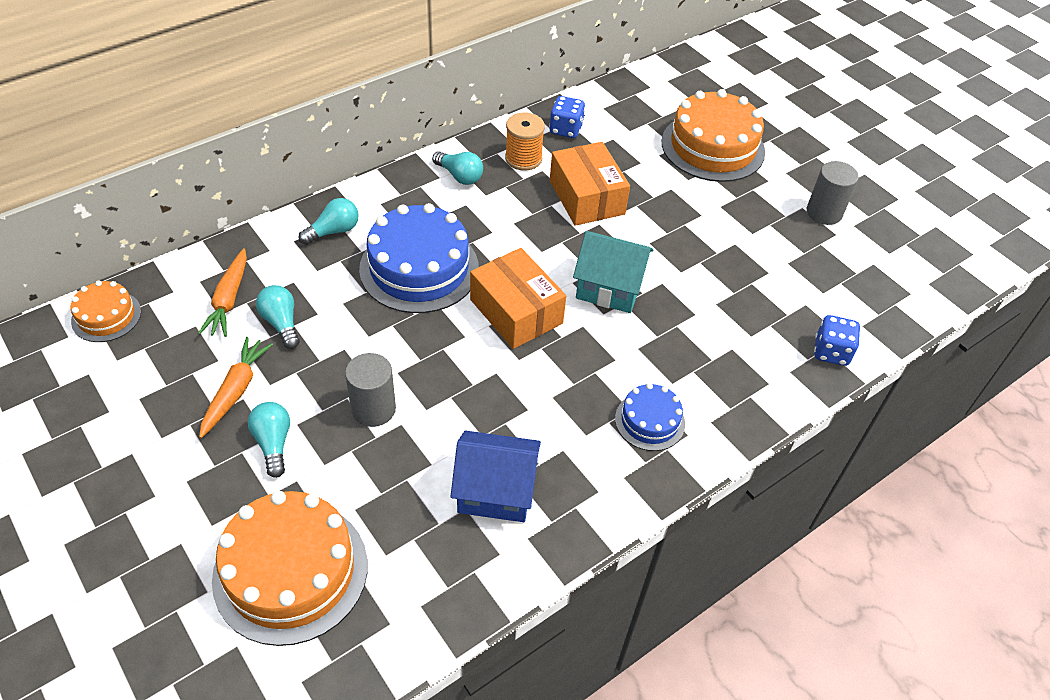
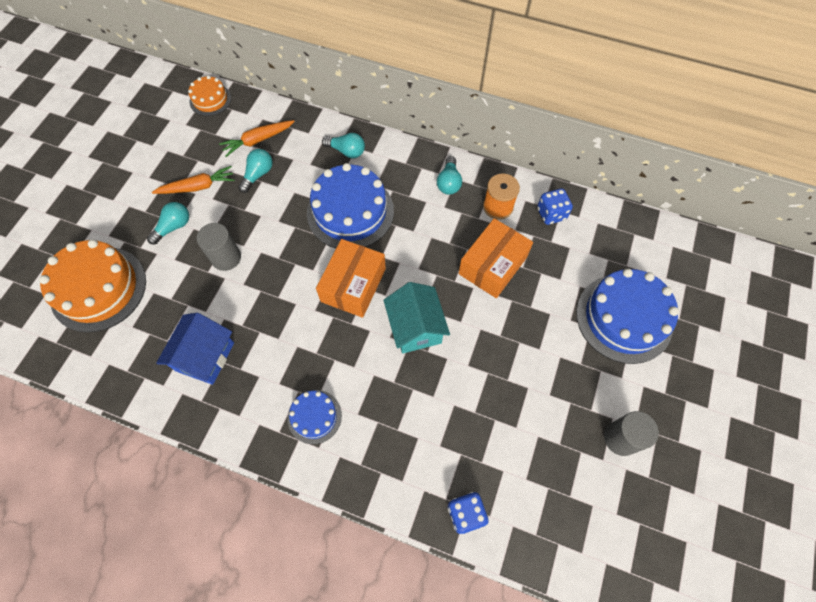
camera: 60 degrees right, 15 degrees up
(495, 491) = (205, 356): blue house -> blue house turned 45 degrees clockwise
(713, 147) = (624, 318): orange cake -> blue cake

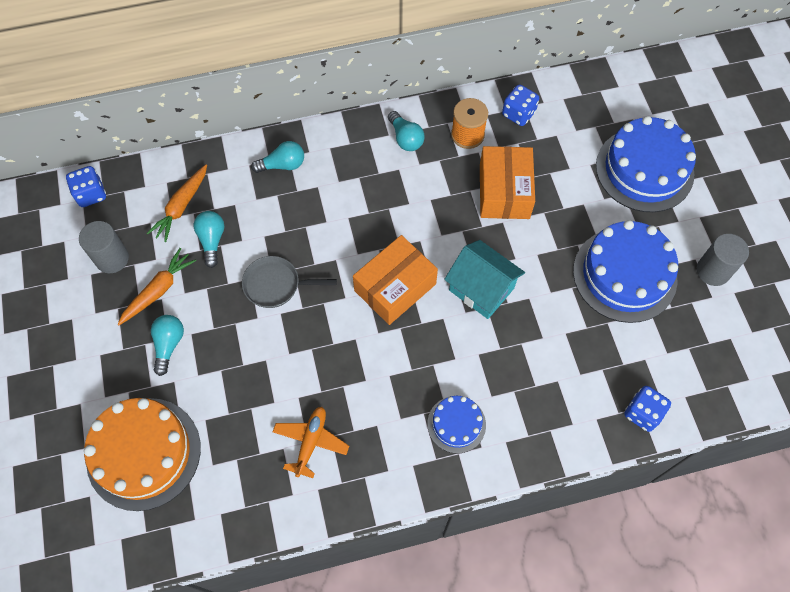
camera: 35 degrees left, 0 degrees up
(205, 356) = (311, 442): blue house -> orange plane
(210, 100) = (91, 194): orange cake -> blue dice
(226, 258) = (250, 340): grey cylinder -> grey cylinder (112, 258)
(274, 231) = (276, 285): none -> grey pan
(350, 212) = (335, 221): blue cake -> blue cake (624, 274)
(353, 285) = (395, 287): orange box -> orange box turned 60 degrees clockwise

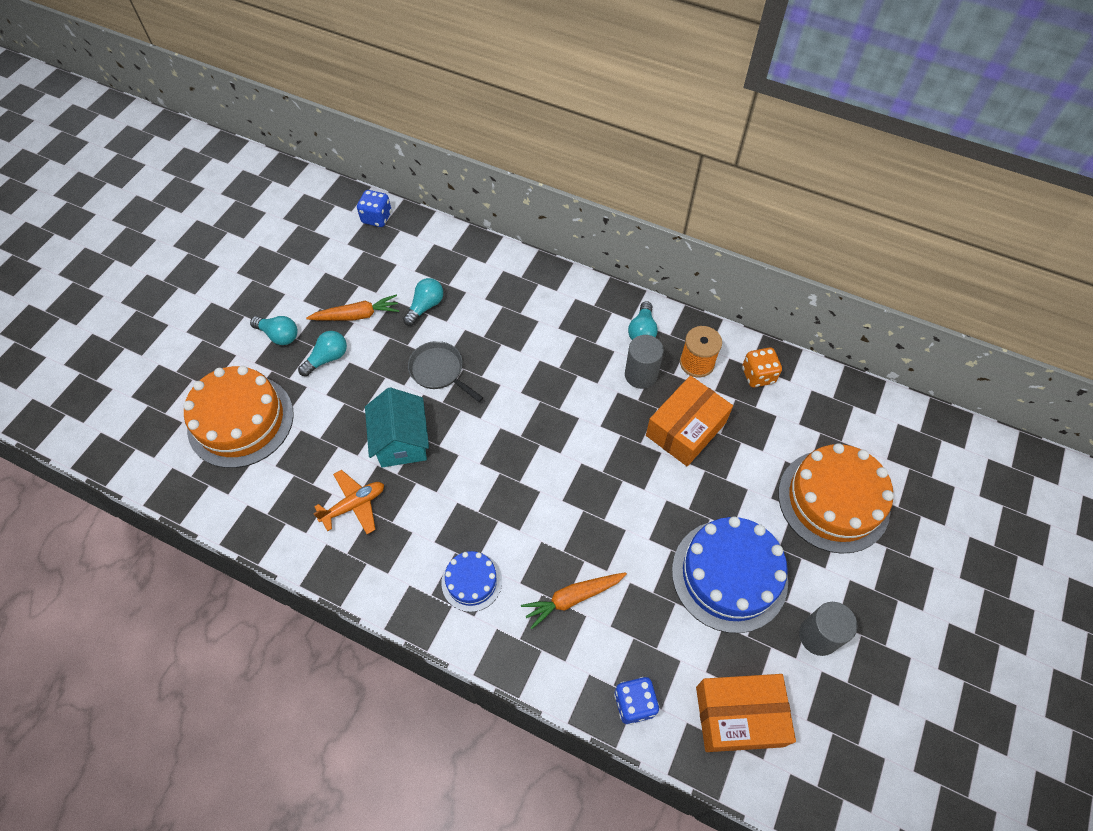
camera: 40 degrees right, 5 degrees down
(112, 258) = (348, 271): grey cylinder -> grey cylinder (641, 375)
(181, 206) = (427, 268): orange carrot -> orange carrot (573, 598)
(282, 165) = (527, 287): turquoise light bulb -> turquoise light bulb (279, 335)
(395, 287) = (525, 439): orange box -> orange box (739, 716)
(481, 289) = (592, 492): turquoise house -> turquoise house (401, 442)
(518, 114) = (758, 375): blue dice -> orange dice
(644, 169) = (833, 500): blue cake -> orange cake

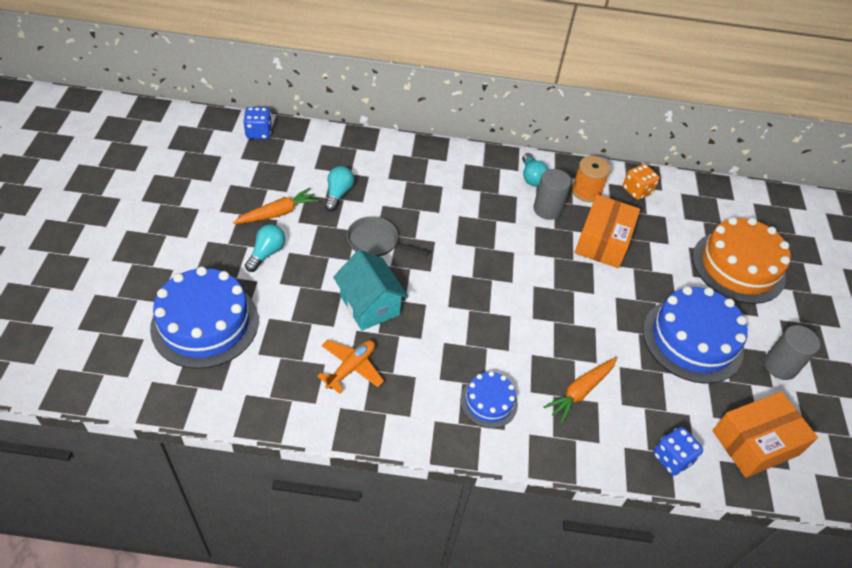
camera: 25 degrees left, 10 degrees down
(241, 420) = (205, 324): orange cake -> blue cake
(279, 335) = (209, 244): turquoise light bulb -> none

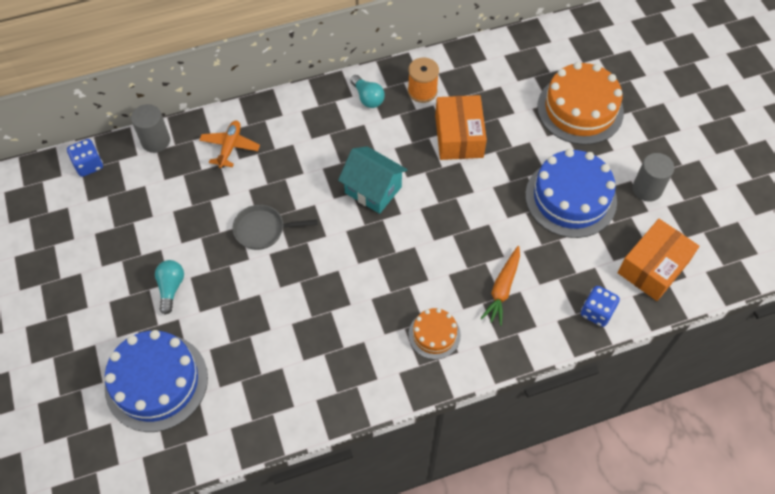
camera: 20 degrees left, 10 degrees up
(278, 213) = (157, 242): orange carrot -> none
(338, 194) = (202, 197): turquoise light bulb -> none
(351, 368) = (306, 360): orange plane -> orange plane (230, 147)
(370, 305) = (291, 295): turquoise house -> turquoise house (373, 190)
(489, 402) = (434, 334): blue cake -> orange cake
(547, 209) = (397, 125): grey cylinder -> grey cylinder (156, 141)
(637, 191) = (465, 70): orange dice -> none

